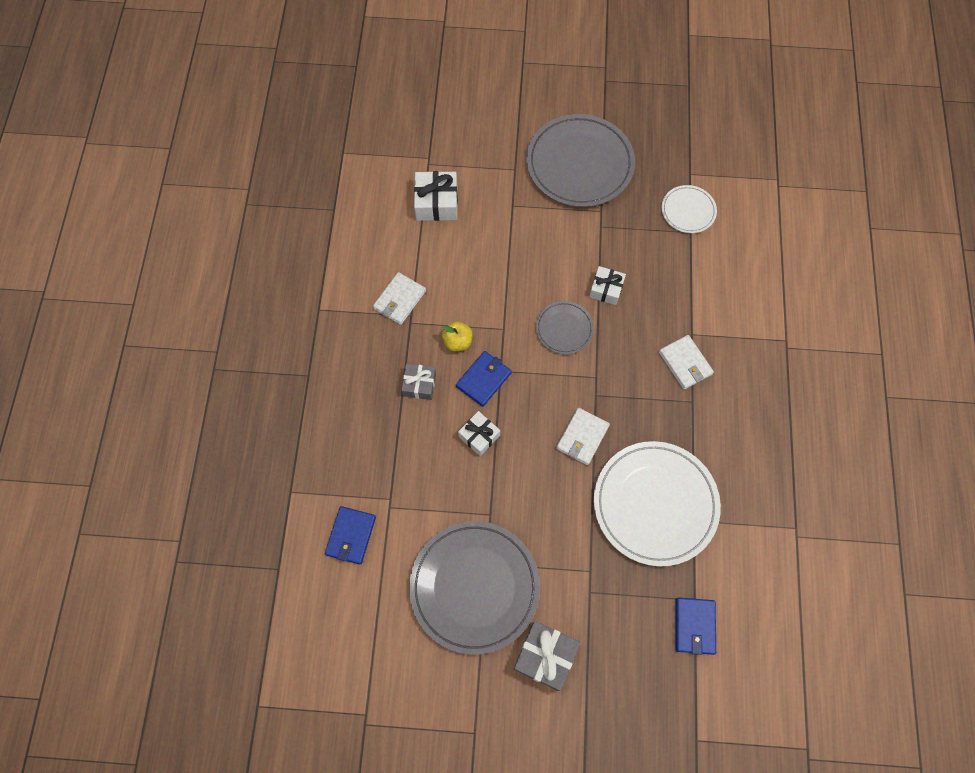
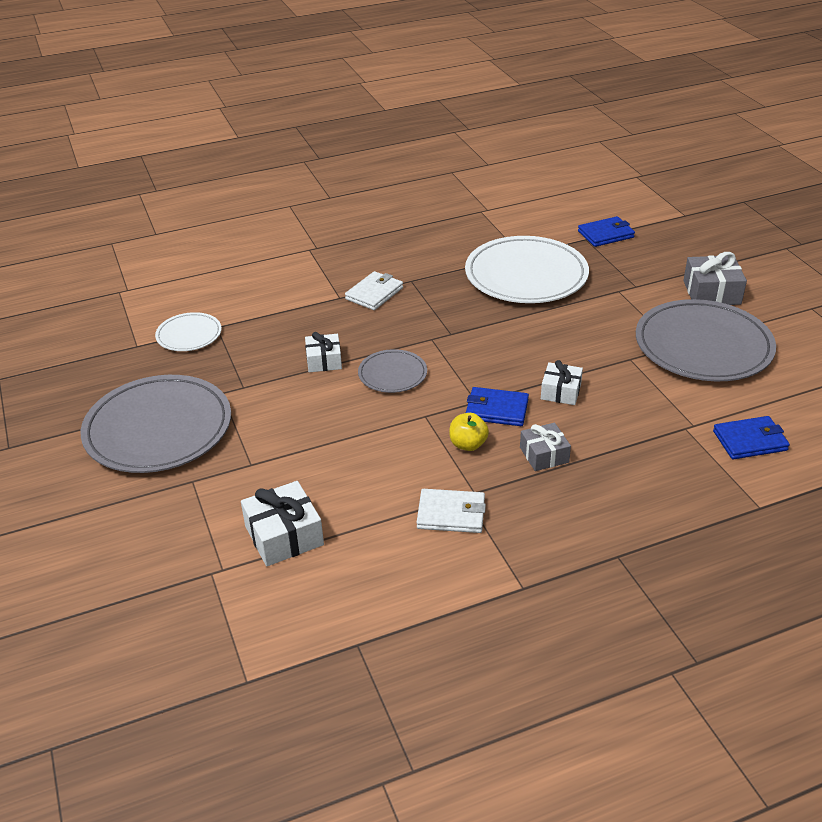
camera: 115 degrees left, 30 degrees down
(582, 437) = (501, 329): white wallet -> none

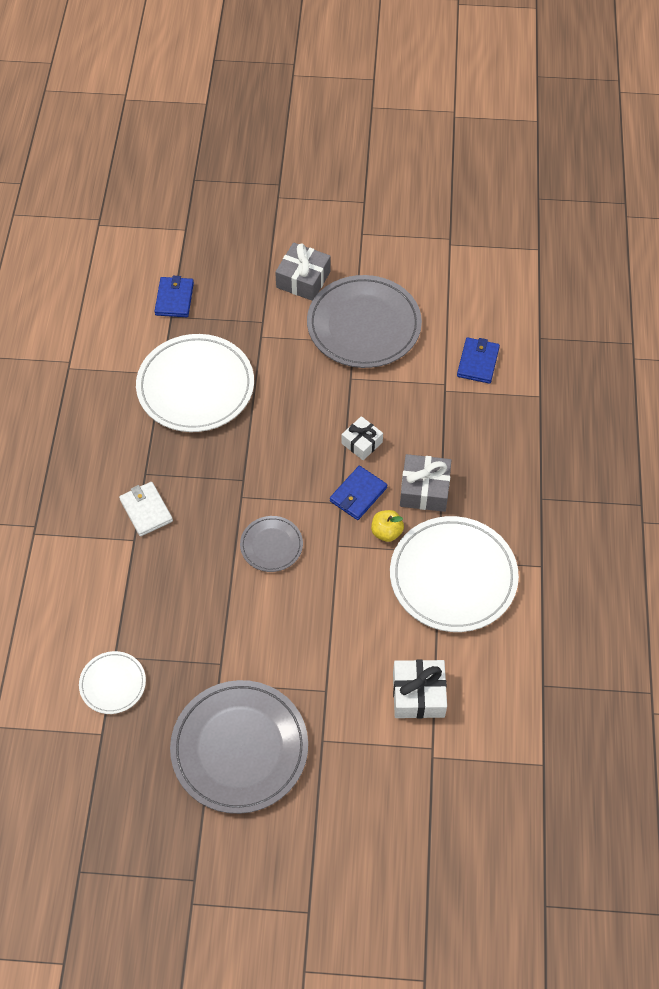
camera: 65 degrees left, 20 degrees up
(324, 361) = (221, 588): white gift -> none
(451, 514) = (453, 576): white wallet -> white plate
(544, 455) = (424, 490): grey gift -> grey gift, size x1.51

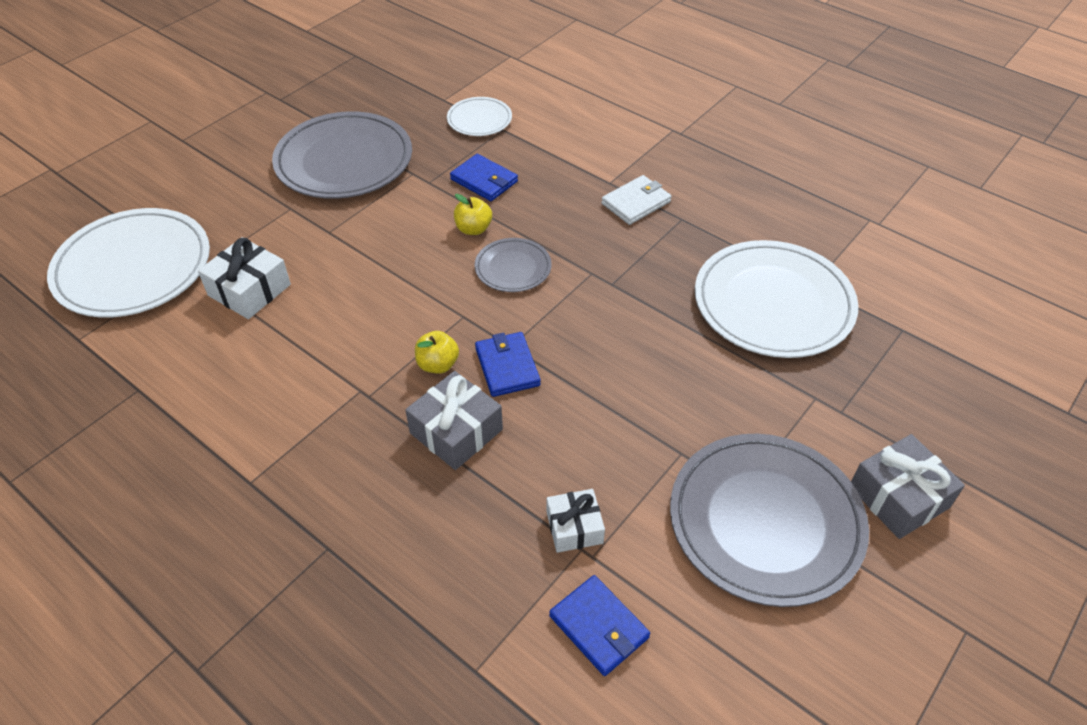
camera: 125 degrees right, 10 degrees down
(146, 510) = (636, 203): white wallet -> white wallet turned 45 degrees counterclockwise
(174, 299) = (933, 345): blue wallet -> blue wallet (484, 180)
(251, 596) = (473, 229): none -> yellow apple
(362, 443) = (573, 409): white gift -> white gift (574, 527)
(453, 576) = (328, 390): white plate -> white plate (133, 267)

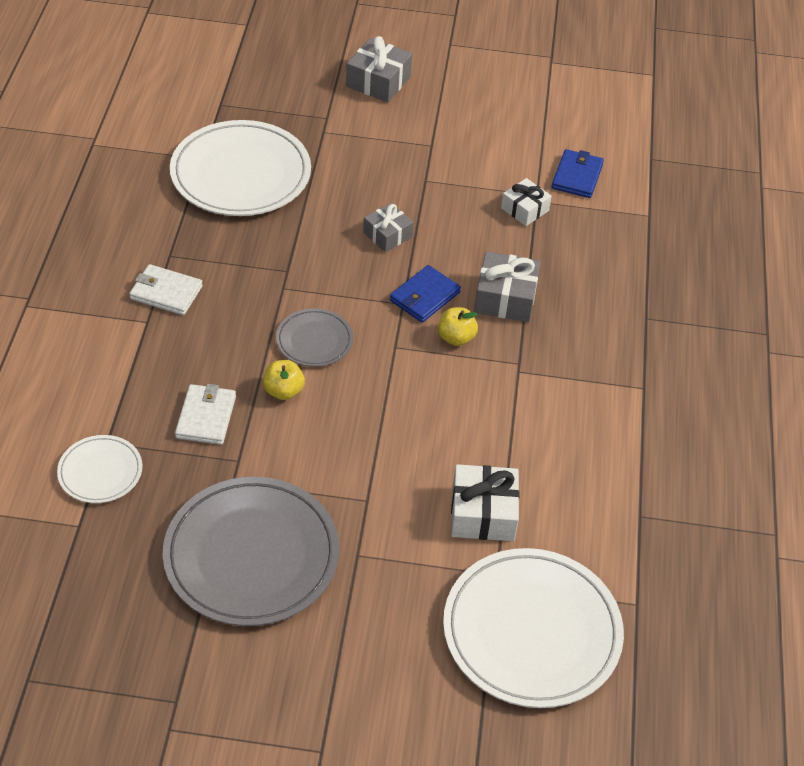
camera: 125 degrees left, 0 degrees up
(484, 180) = (206, 417): blue wallet -> white wallet
(613, 378) = (387, 235): none -> grey gift
(765, 521) = (445, 130): grey plate -> none

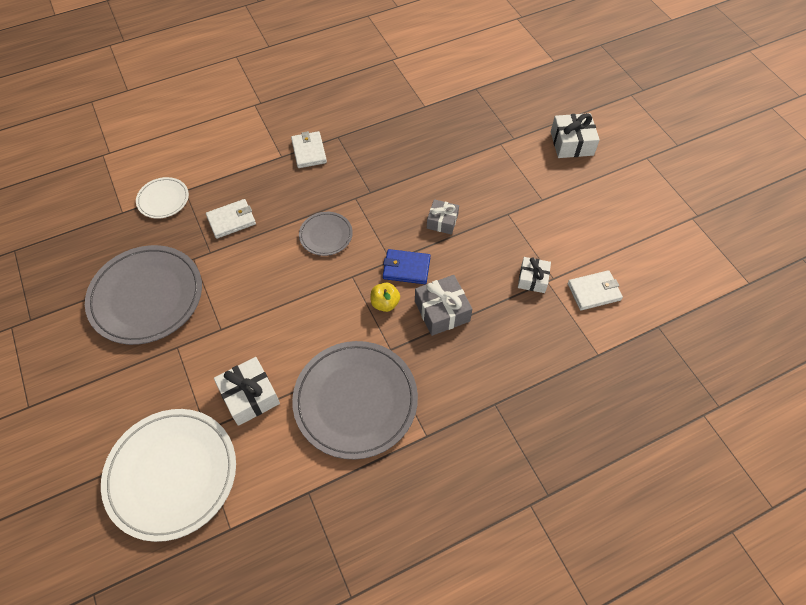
camera: 60 degrees right, 10 degrees up
(241, 174) = (428, 128): white plate -> none
(283, 391) = (276, 243): yellow apple -> none
(378, 81) = (571, 143): grey gift -> white gift
(560, 423) = (355, 400): none -> grey plate
(577, 176) = (594, 292): blue wallet -> white wallet

